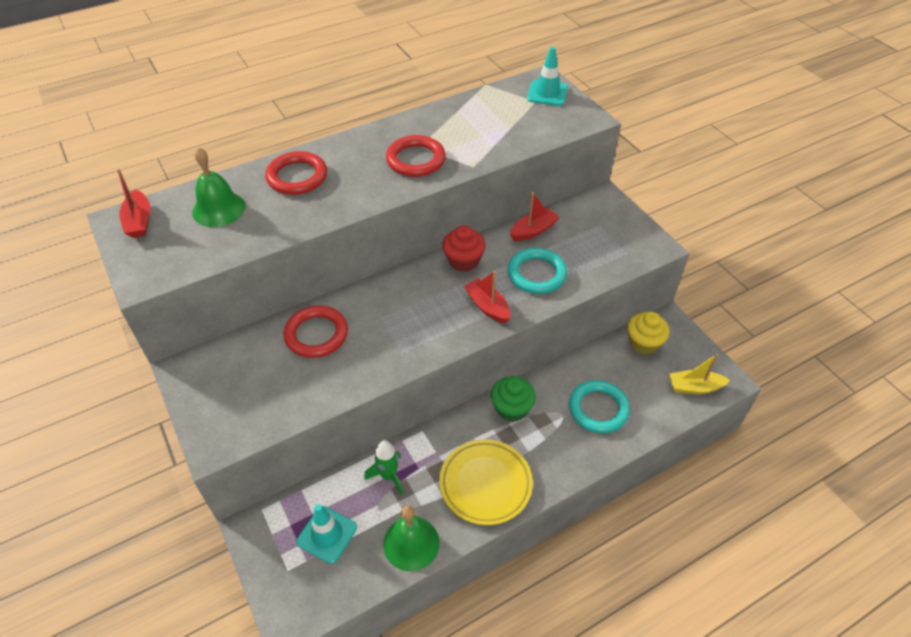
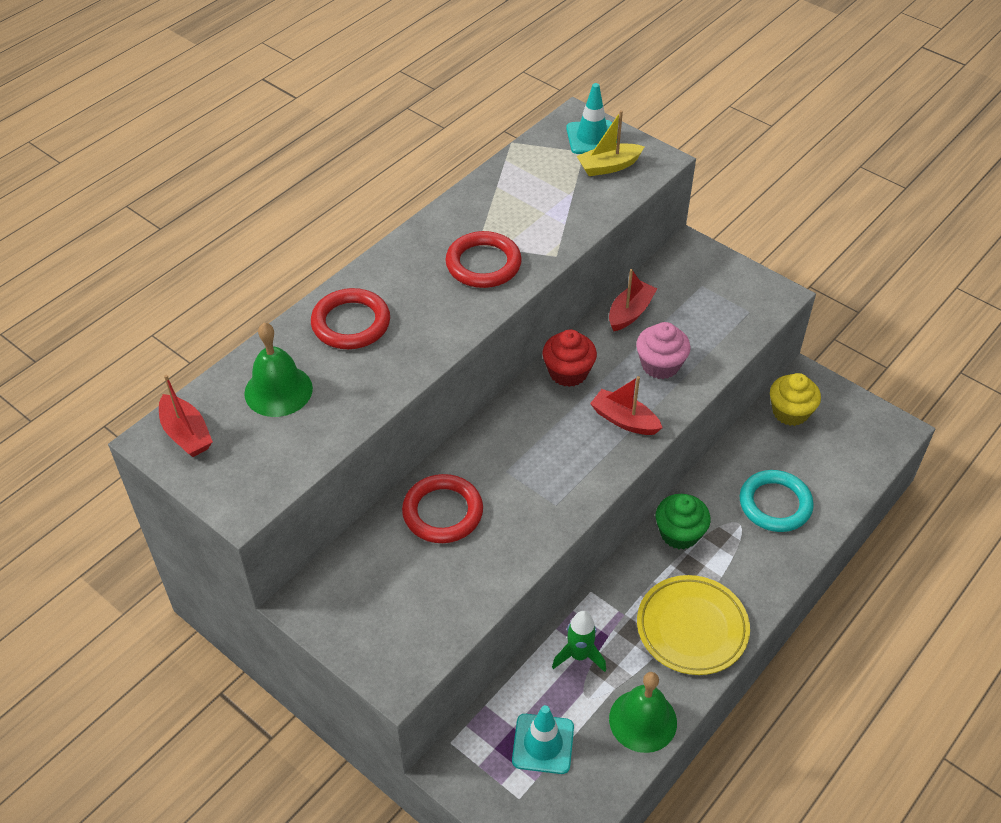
camera: 20 degrees left, 0 degrees up
(536, 274) = (660, 365): turquoise ring -> pink cupcake
(694, 387) = (866, 447): yellow boat -> yellow boat (608, 166)

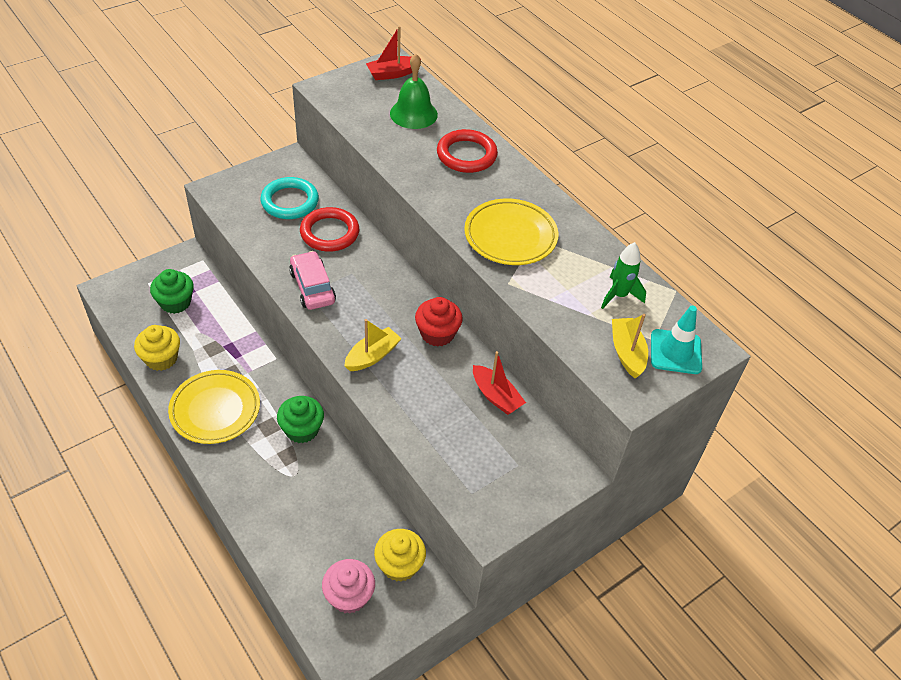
camera: 100 degrees right, 0 degrees up
(483, 264) = (510, 236): red ring -> yellow plate
(543, 744) = (175, 302): turquoise traffic cone -> green cupcake
(544, 503) = (312, 287): none -> pink car
(579, 656) = (228, 337): green rocket -> green rocket (619, 295)
(624, 420) = (372, 356): red boat -> yellow boat
(643, 720) = (161, 358): green bell -> yellow cupcake
(660, 365) = (425, 399): pink cupcake -> pink cupcake (349, 596)
(775, 504) = (301, 510): turquoise ring -> turquoise ring (290, 201)

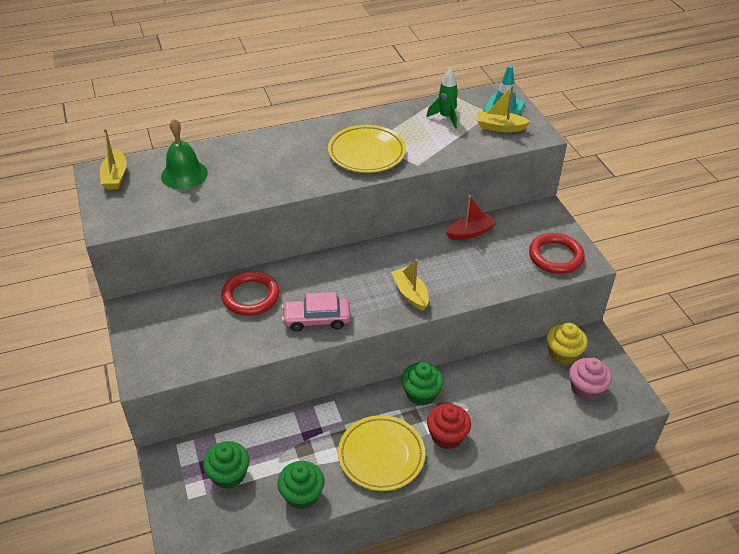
camera: 70 degrees left, 5 degrees down
(161, 358) = (302, 495): yellow cupcake -> green cupcake
(290, 201) = (193, 318): turquoise ring -> none
(392, 74) = (115, 176): red boat -> yellow boat
(437, 334) = (398, 251): red cupcake -> red cupcake (447, 436)
(466, 155) = (257, 155): red ring -> red ring (555, 256)

